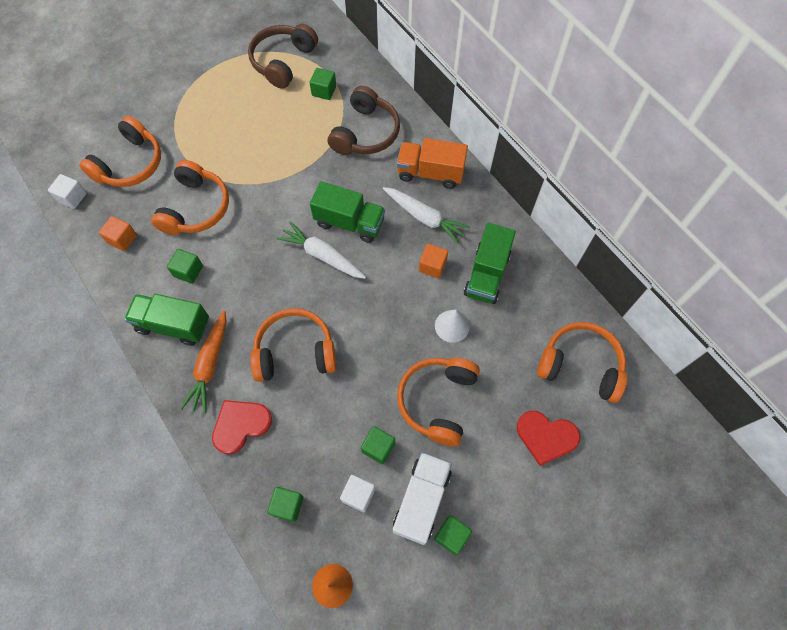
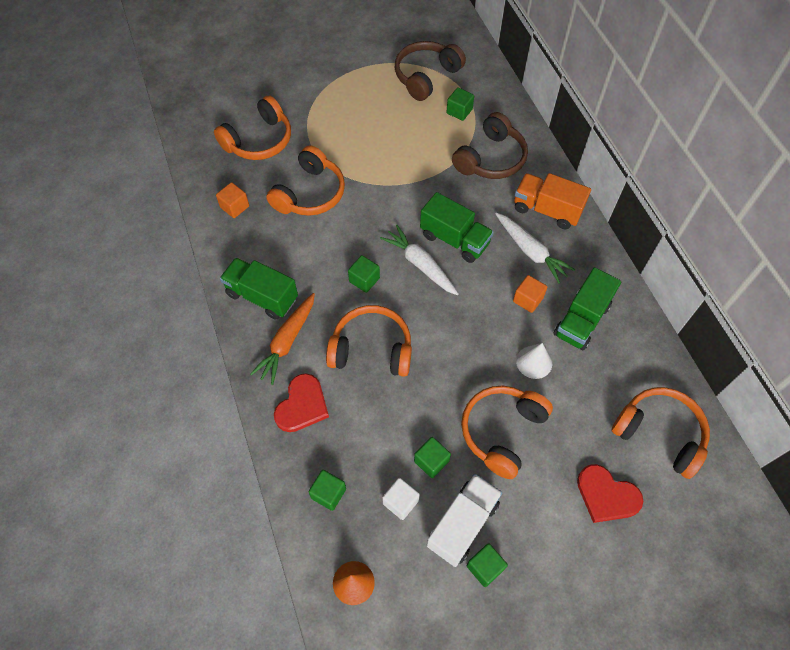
camera: 15 degrees right, 5 degrees down
(72, 197) = (199, 159): white cube -> none
(188, 271) = (288, 250): green cube -> green cube (364, 280)
(240, 425) = (302, 405): red heart -> red heart turned 135 degrees clockwise

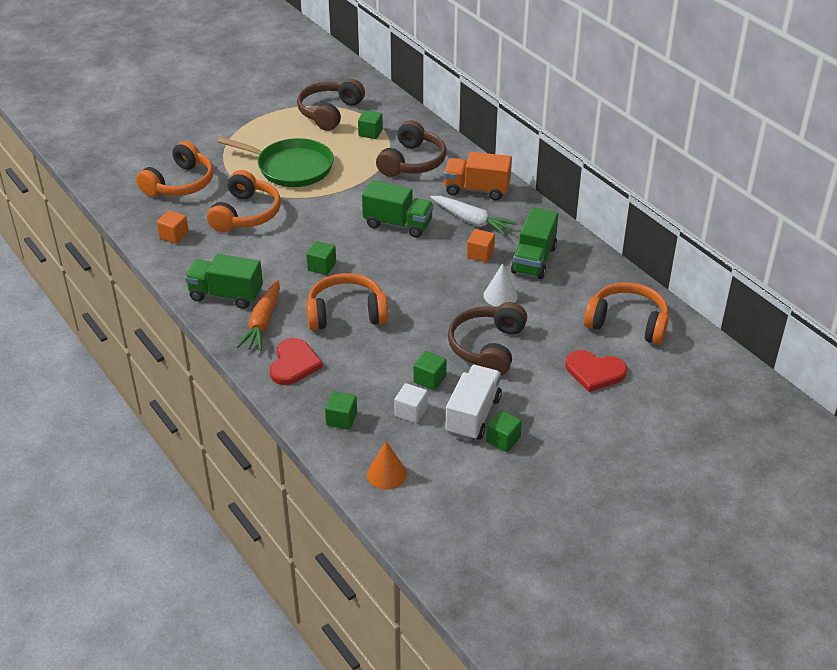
camera: 15 degrees left, 20 degrees down
(370, 141) = (291, 167): none -> green pan
(420, 264) = (371, 247): white carrot -> none
(502, 431) = (487, 347): orange headphones -> brown headphones

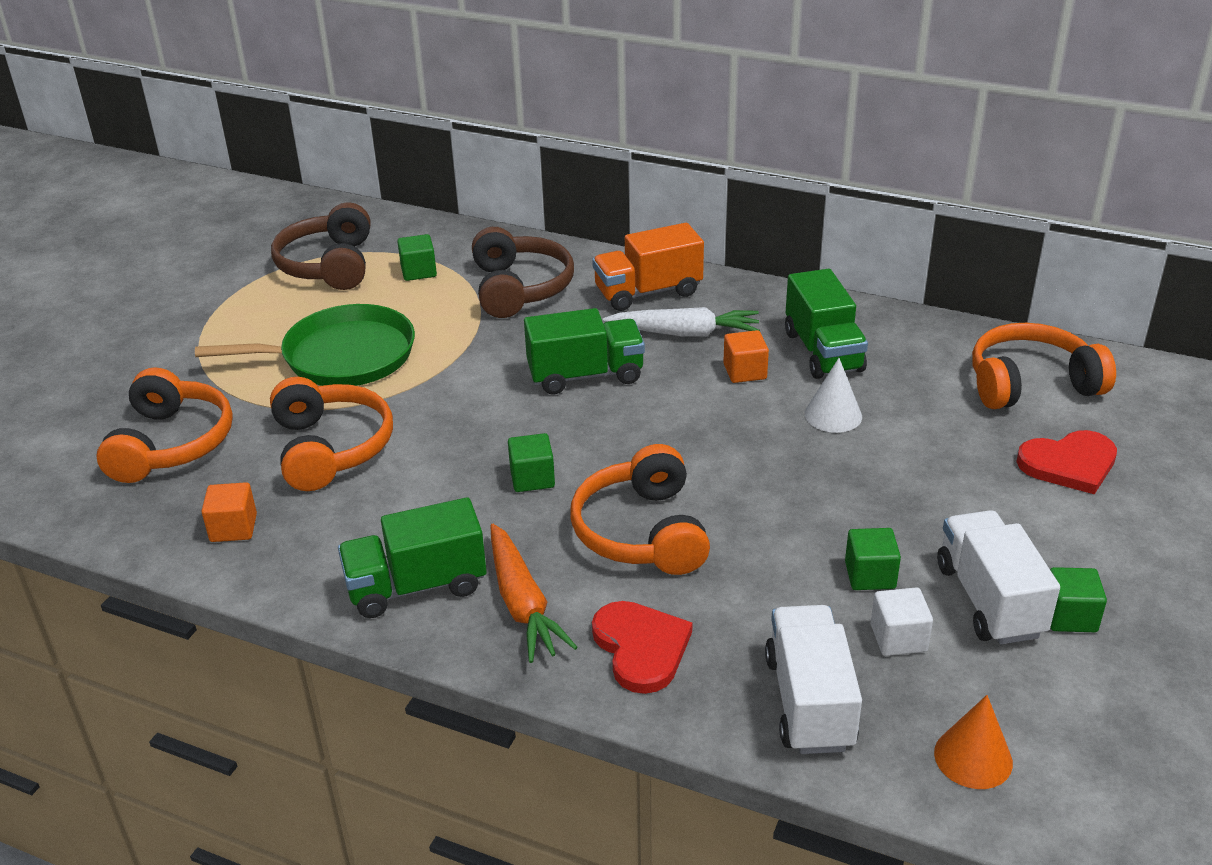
camera: 30 degrees left, 5 degrees down
(341, 419) = (809, 702): green cube -> white truck
(346, 313) = (642, 532): orange headphones -> orange headphones turned 60 degrees counterclockwise
(487, 347) = (897, 493): brown headphones -> none

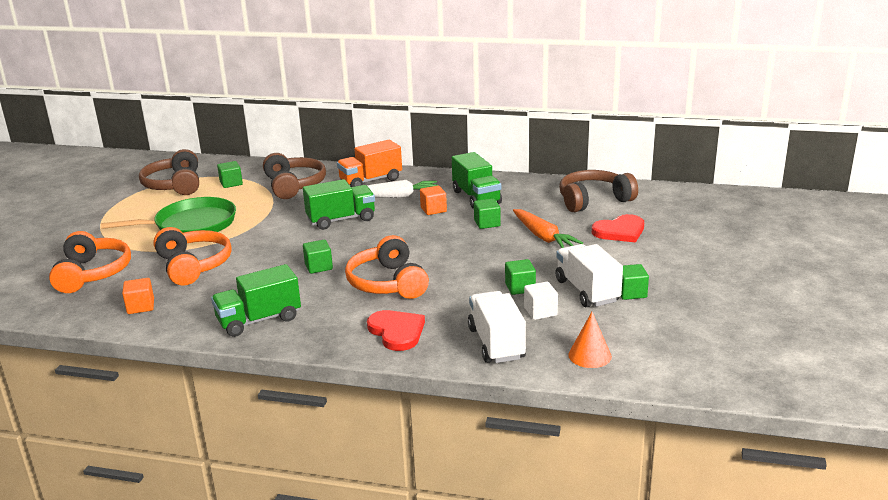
camera: 10 degrees left, 10 degrees down
(523, 604) = (324, 321): orange carrot -> orange carrot (543, 237)
(833, 415) = (487, 223): white cone -> green cube
(1031, 384) = (593, 200): orange headphones -> brown headphones

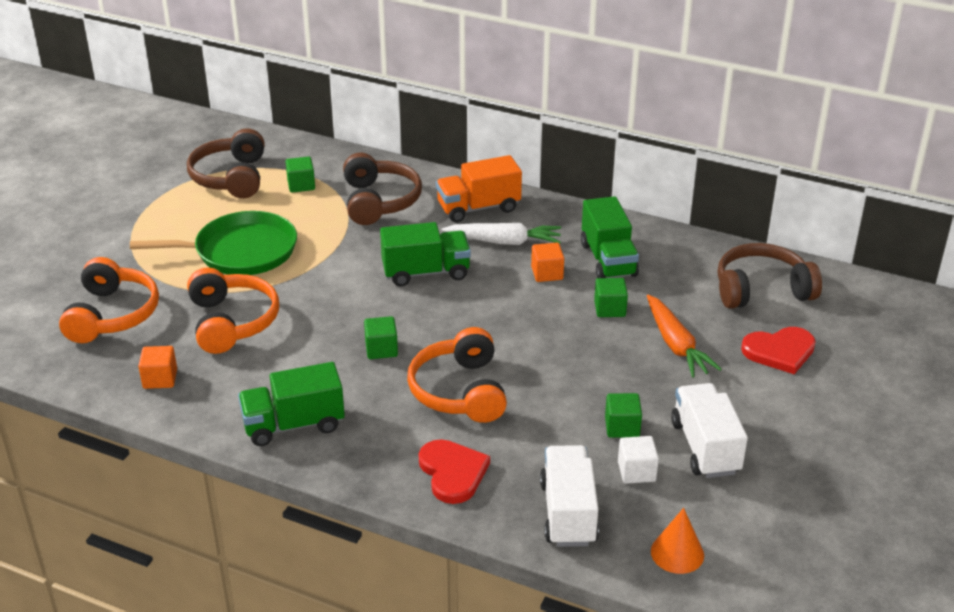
camera: 10 degrees right, 10 degrees up
(631, 293) = (760, 460): green cube -> none

